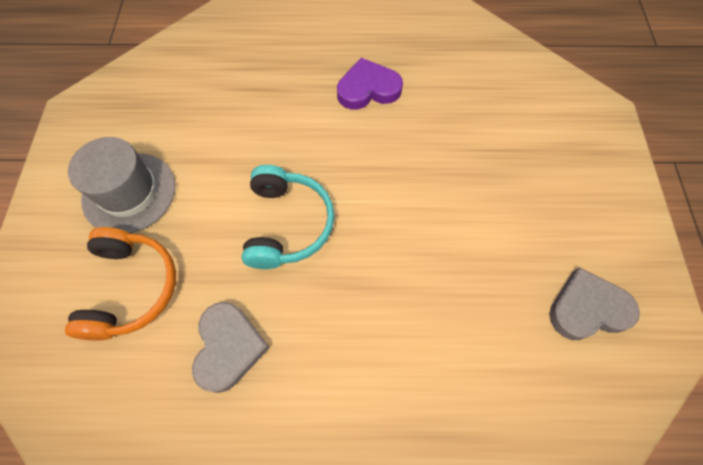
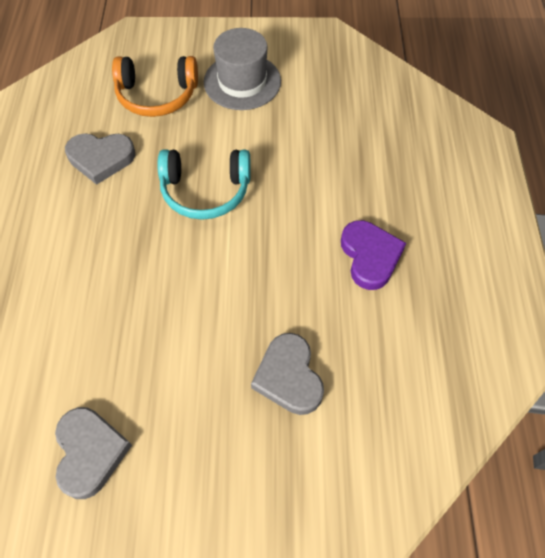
camera: 90 degrees right, 5 degrees down
(488, 150) = (289, 377): none -> grey heart

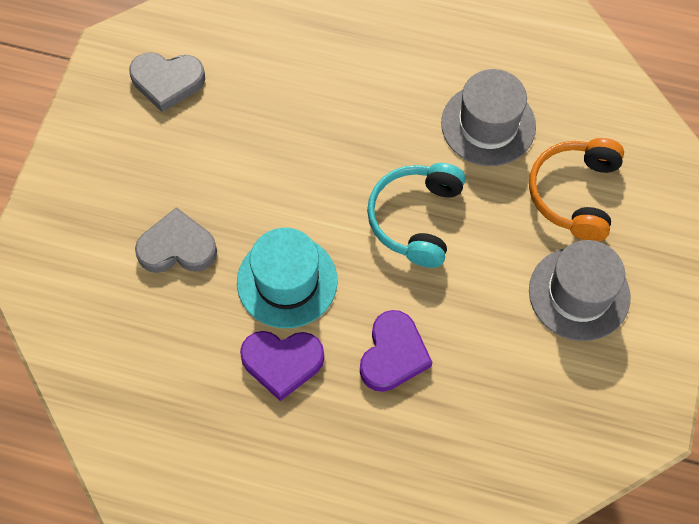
camera: 105 degrees right, 5 degrees up
(101, 158) = (488, 125): grey heart -> grey hat
(294, 272) = (287, 281): none -> turquoise hat
(332, 182) = (393, 354): none -> purple heart

